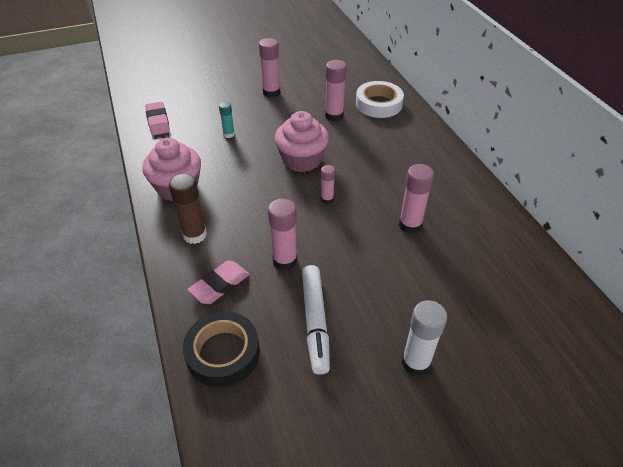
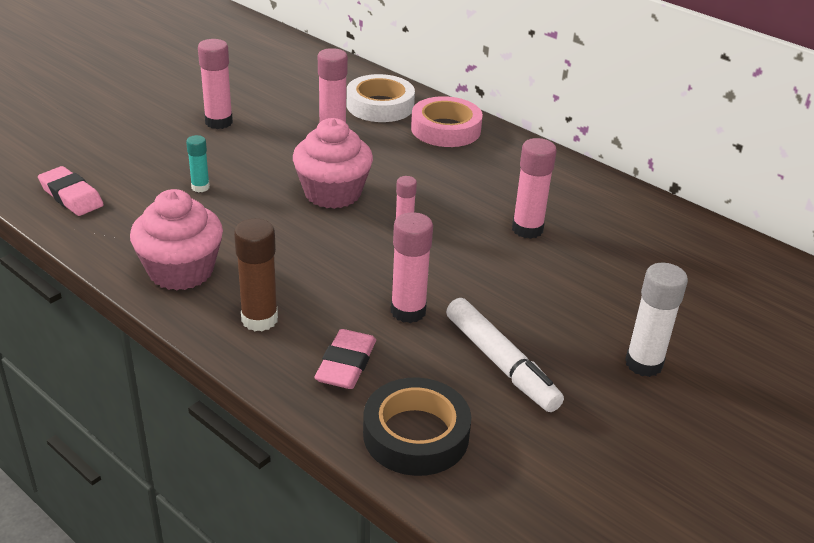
camera: 30 degrees left, 10 degrees down
(410, 132) = (445, 129): none -> pink tape

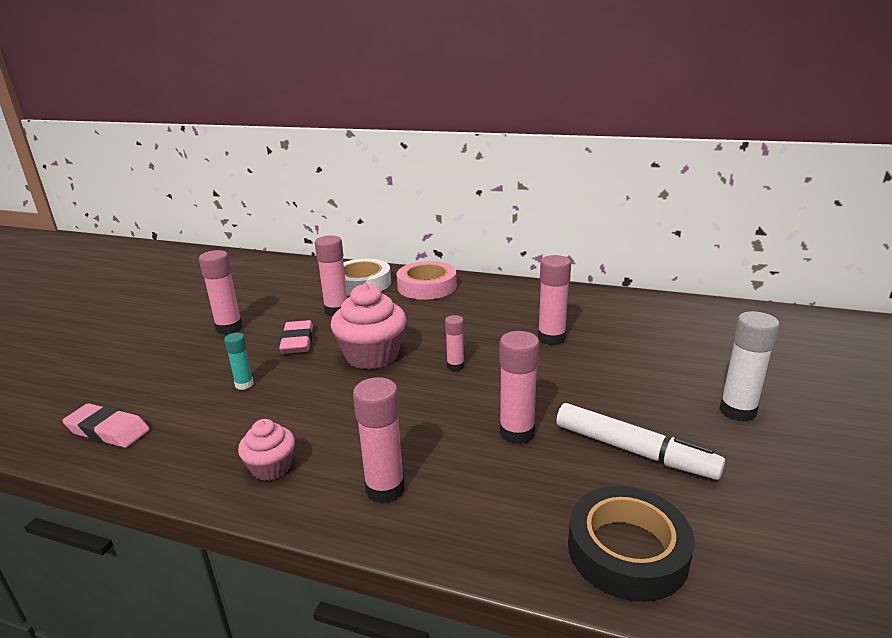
camera: 20 degrees left, 10 degrees down
(181, 271) = (271, 467): pink cupcake -> pink cupcake, size x0.56
(259, 319) = (385, 489): brown glue stick -> pink glue stick
(346, 364) = (503, 503): pink eraser -> pink eraser (297, 342)

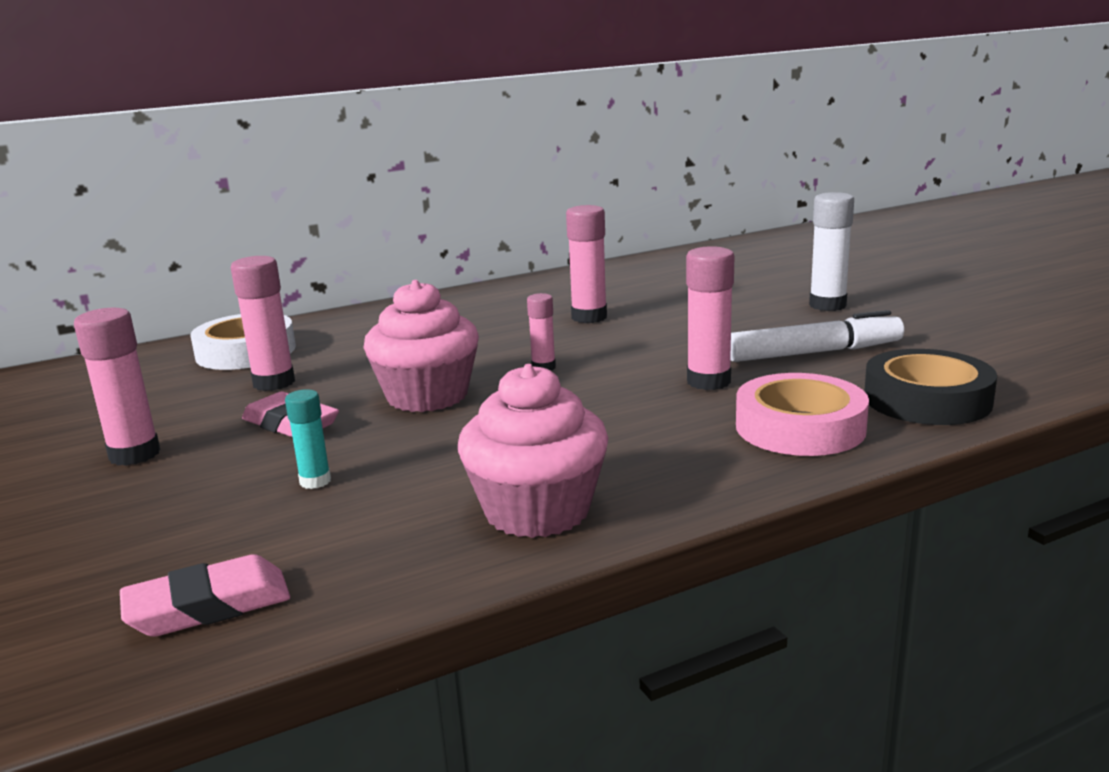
camera: 45 degrees left, 5 degrees down
(271, 467) = (537, 510): pink cupcake -> pink cupcake, size x1.78
(385, 489) = (688, 463): pink glue stick -> none
(427, 286) = (349, 327): pink tape -> pink tape (800, 427)

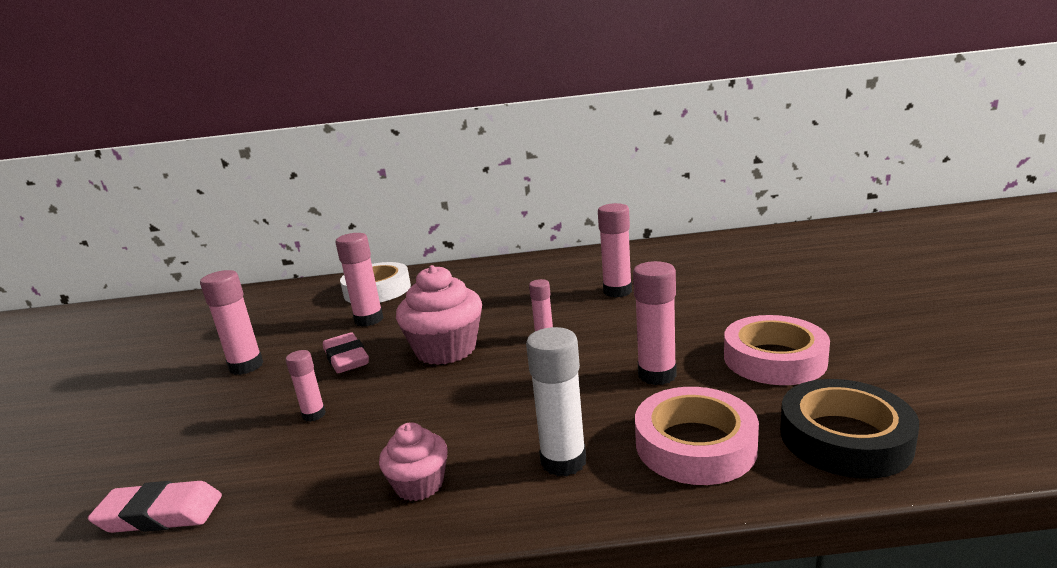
camera: 25 degrees right, 0 degrees up
(315, 481) = (314, 415): turquoise glue stick -> pink glue stick
(537, 510) = (419, 484): pink cupcake -> pink cupcake, size x0.56
(814, 353) = (774, 359): white marker -> pink tape
(827, 305) = (827, 306): white glue stick -> white glue stick (563, 461)

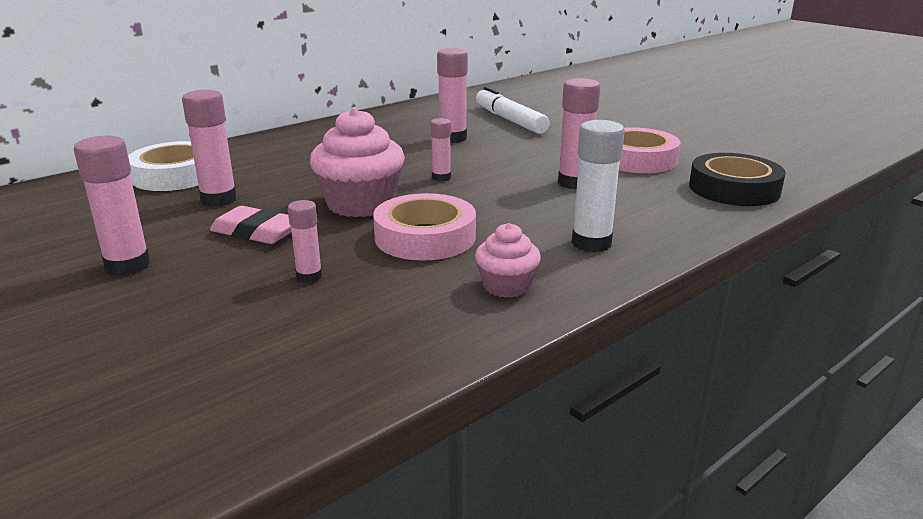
camera: 40 degrees left, 5 degrees up
(160, 514) = (282, 384): pink eraser -> none
(695, 445) = (660, 213): pink tape -> pink tape (425, 237)
(703, 278) = (510, 120): none -> white marker

